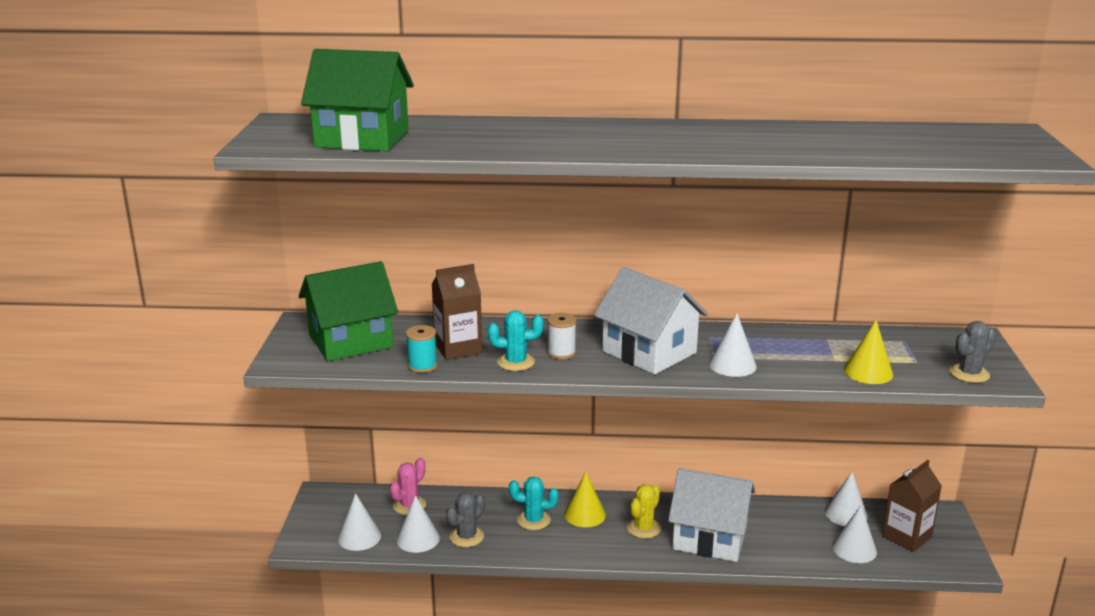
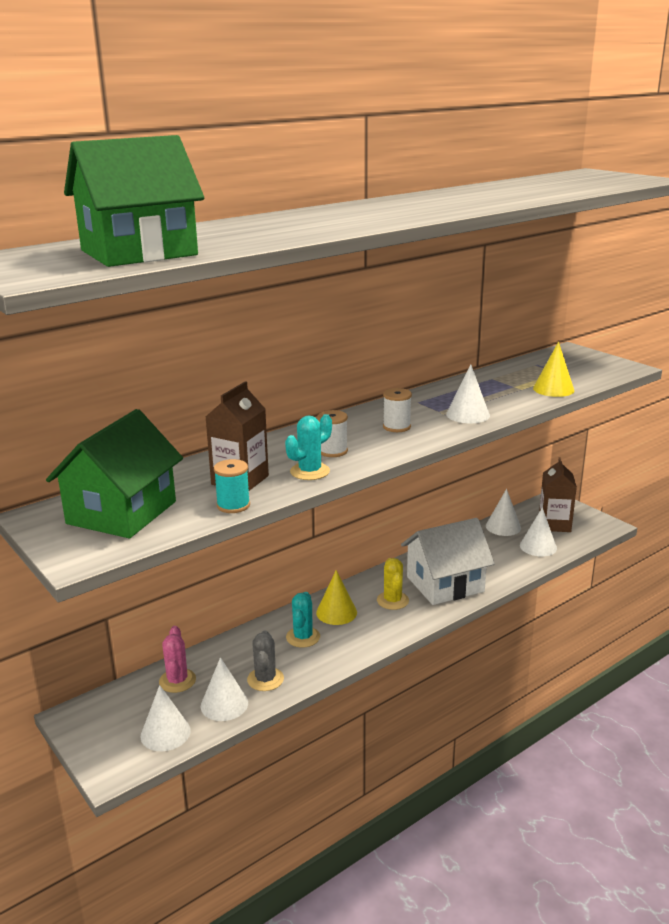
camera: 40 degrees left, 0 degrees up
(533, 520) = (303, 637): turquoise cactus -> turquoise cactus turned 45 degrees counterclockwise
(649, 352) = (396, 427): white house -> white spool
(969, 374) = (605, 370): grey cactus -> none

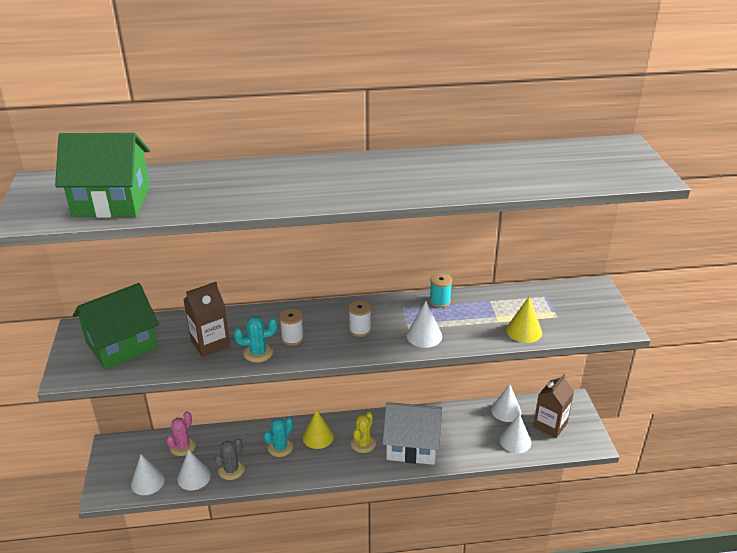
camera: 30 degrees right, 10 degrees up
(233, 505) = (184, 365): turquoise spool -> turquoise spool (440, 301)

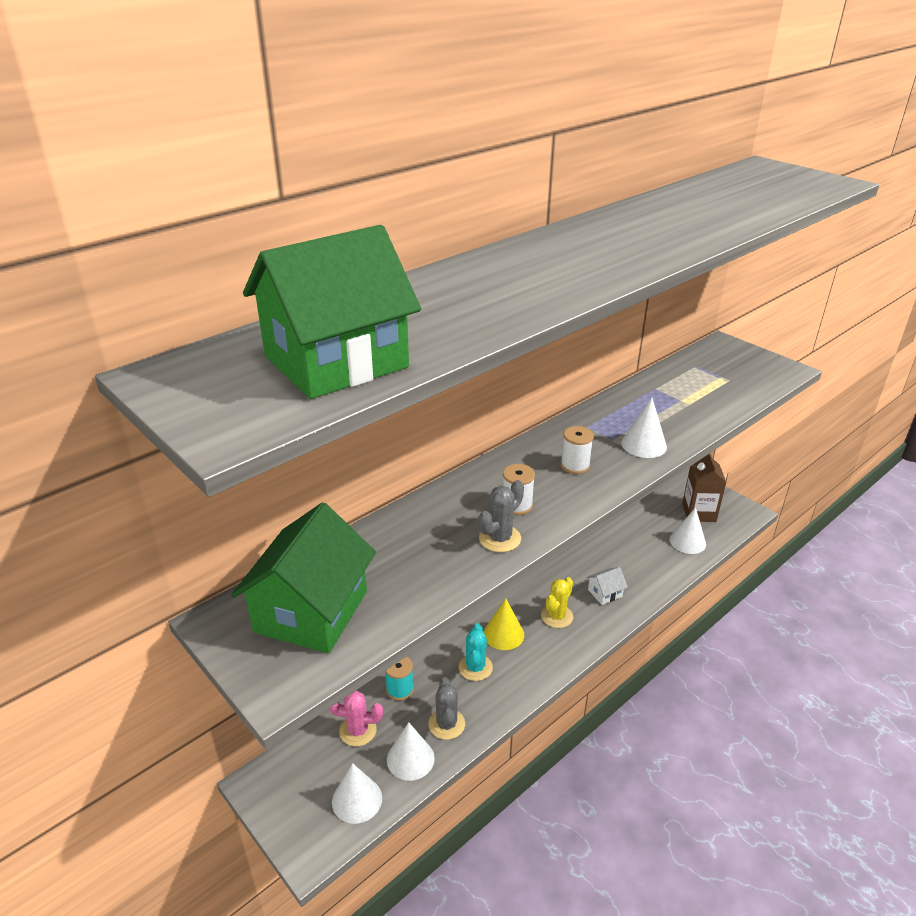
camera: 35 degrees left, 0 degrees up
(182, 446) = (358, 730): pink cactus -> pink cactus turned 75 degrees counterclockwise
(210, 343) = (428, 554): brown carton -> none
(258, 353) = (500, 538): turquoise cactus -> grey cactus
(363, 443) = (557, 616): yellow cactus -> yellow cactus turned 45 degrees clockwise
(412, 445) = (605, 593): white house -> white house, size x0.44
(440, 301) = (612, 406): turquoise spool -> turquoise spool (399, 689)
(506, 411) = (650, 517): white cone -> none
(524, 331) = (721, 403): yellow cone -> none

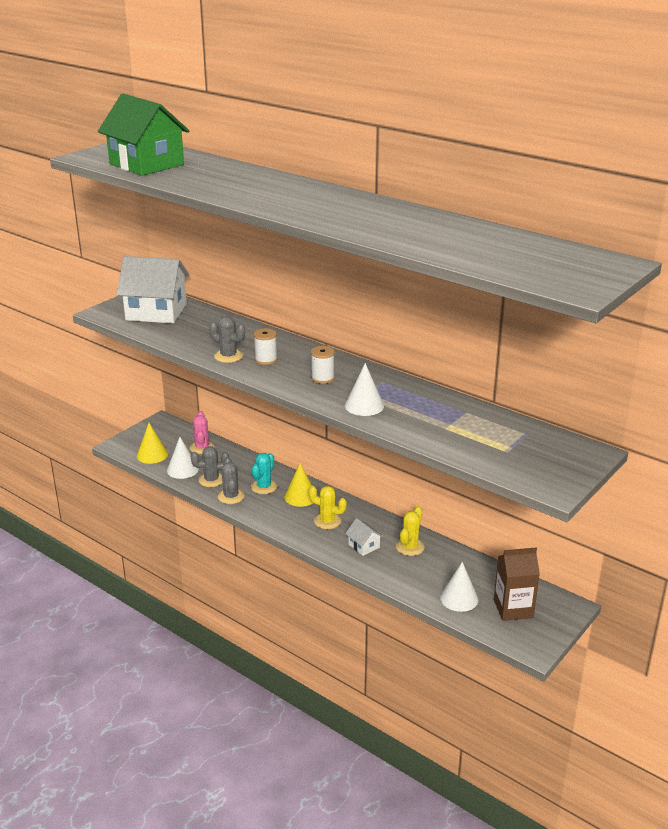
camera: 80 degrees right, 5 degrees down
(311, 611) = (156, 312): green house -> white house
(357, 799) = (152, 455): white cone -> yellow cone
(399, 689) = (238, 458): turquoise spool -> none
(475, 667) = (264, 487): turquoise cactus -> turquoise cactus turned 60 degrees counterclockwise
(491, 704) = (231, 496): none -> grey cactus
(608, 559) = (410, 547): none -> yellow cactus

